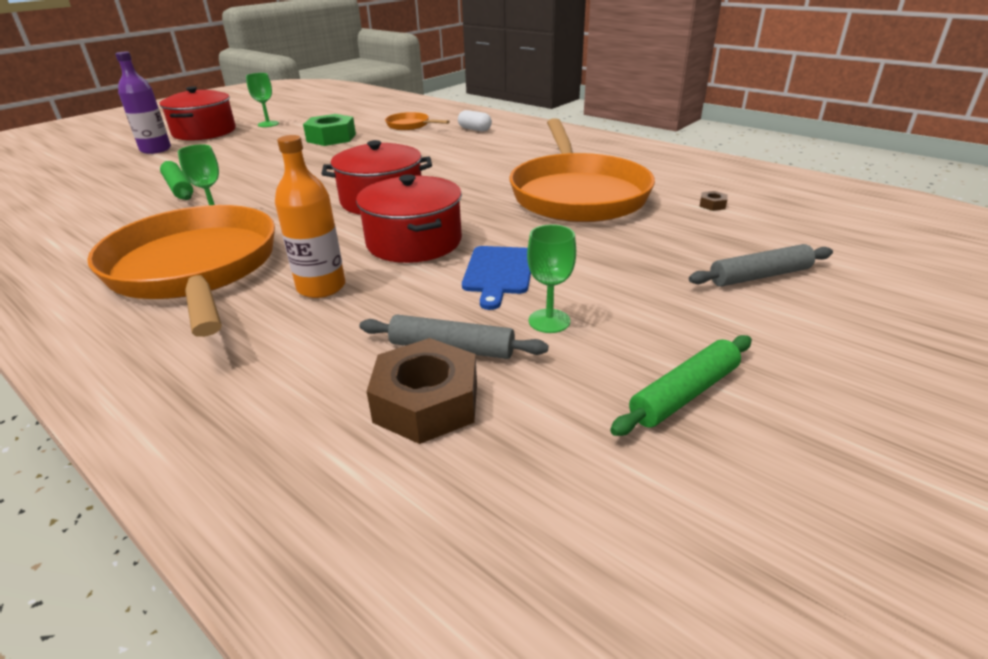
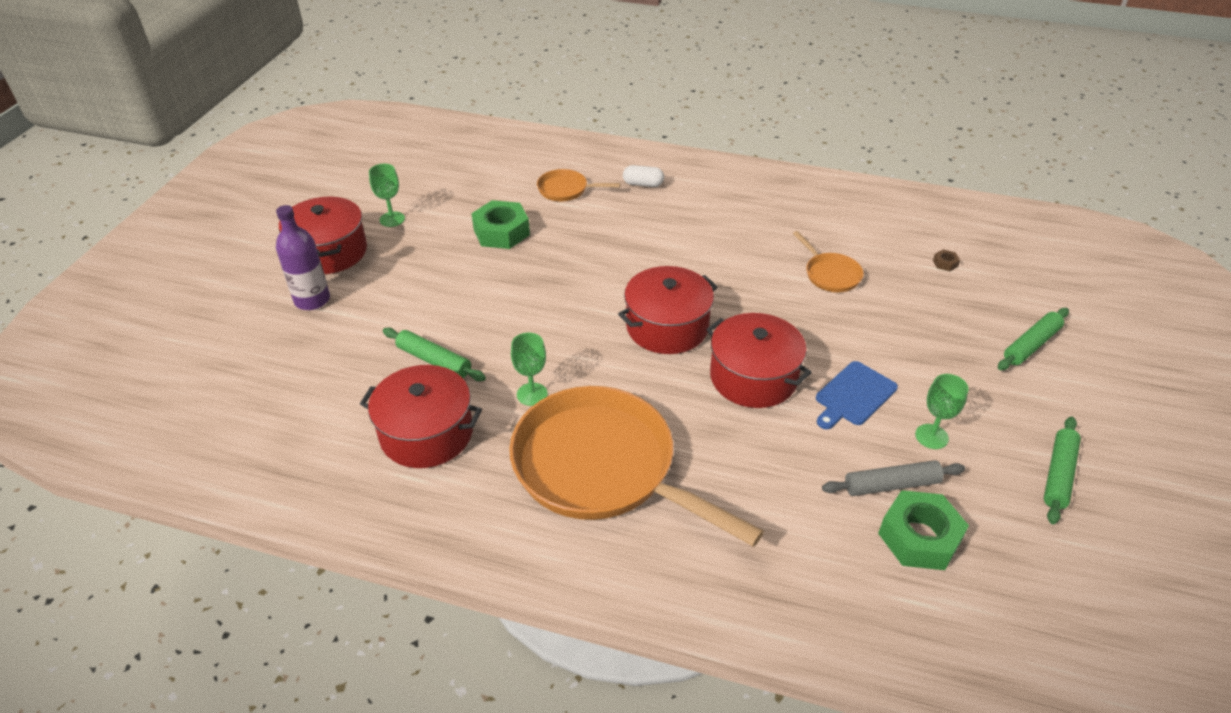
camera: 25 degrees left, 10 degrees up
(106, 222) = (426, 433): none -> red pot
(321, 287) = (734, 455): orange bottle -> none
(426, 403) = (919, 537): brown nut -> green nut
(498, 273) = (854, 395): blue cutting board -> blue cutting board turned 60 degrees clockwise
(577, 194) = (830, 274): orange pan -> orange pan, size x0.43
(759, 276) = (1031, 345): grey rolling pin -> green rolling pin

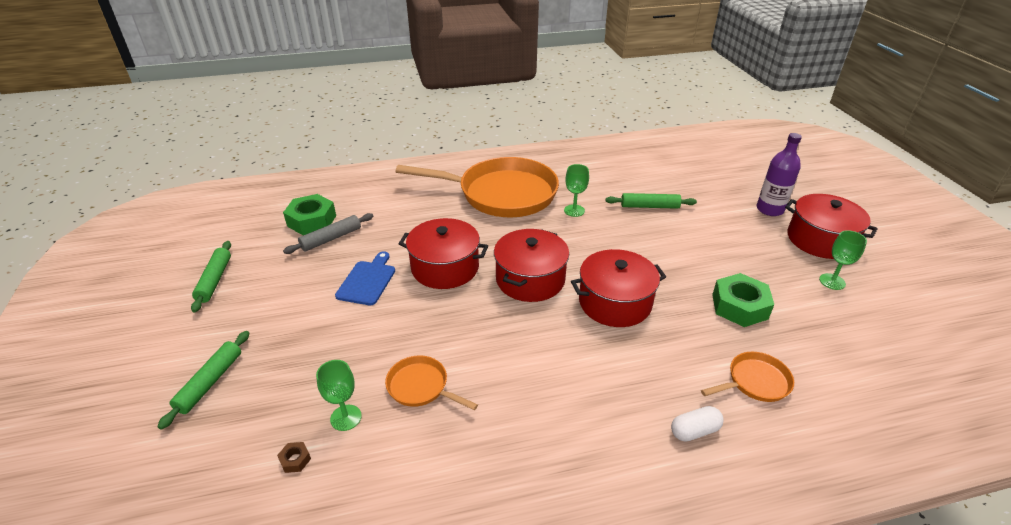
camera: 150 degrees right, 5 degrees down
(426, 433) = (605, 178): red pot -> red pot (615, 302)
(931, 436) = (306, 273): green goblet -> green goblet (346, 417)

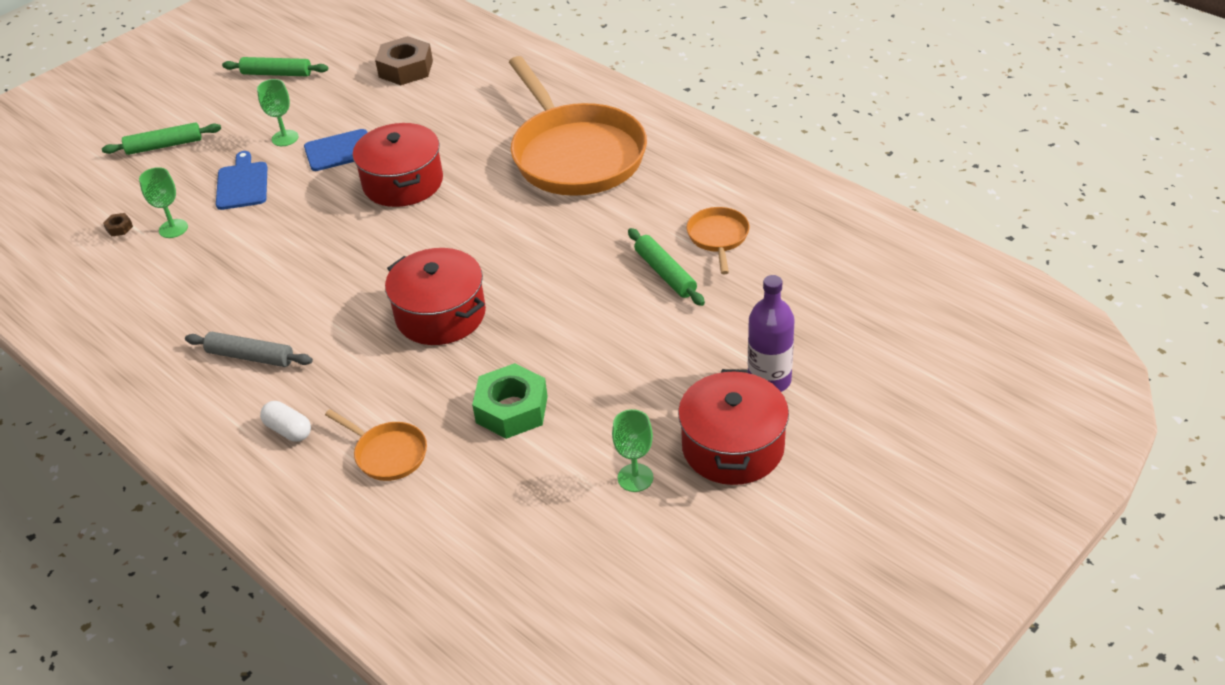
camera: 60 degrees right, 5 degrees up
(214, 280) = (277, 74): green rolling pin -> green rolling pin turned 45 degrees clockwise
(312, 220) = (406, 69): green nut -> brown nut
(331, 238) = (388, 95): grey rolling pin -> grey rolling pin (250, 357)
(337, 350) = (242, 184): none -> blue cutting board
(421, 387) = (232, 249): orange pan -> orange pan (718, 237)
(530, 279) = (431, 243): red pot -> none
(574, 210) = (594, 220): green goblet -> green goblet (285, 138)

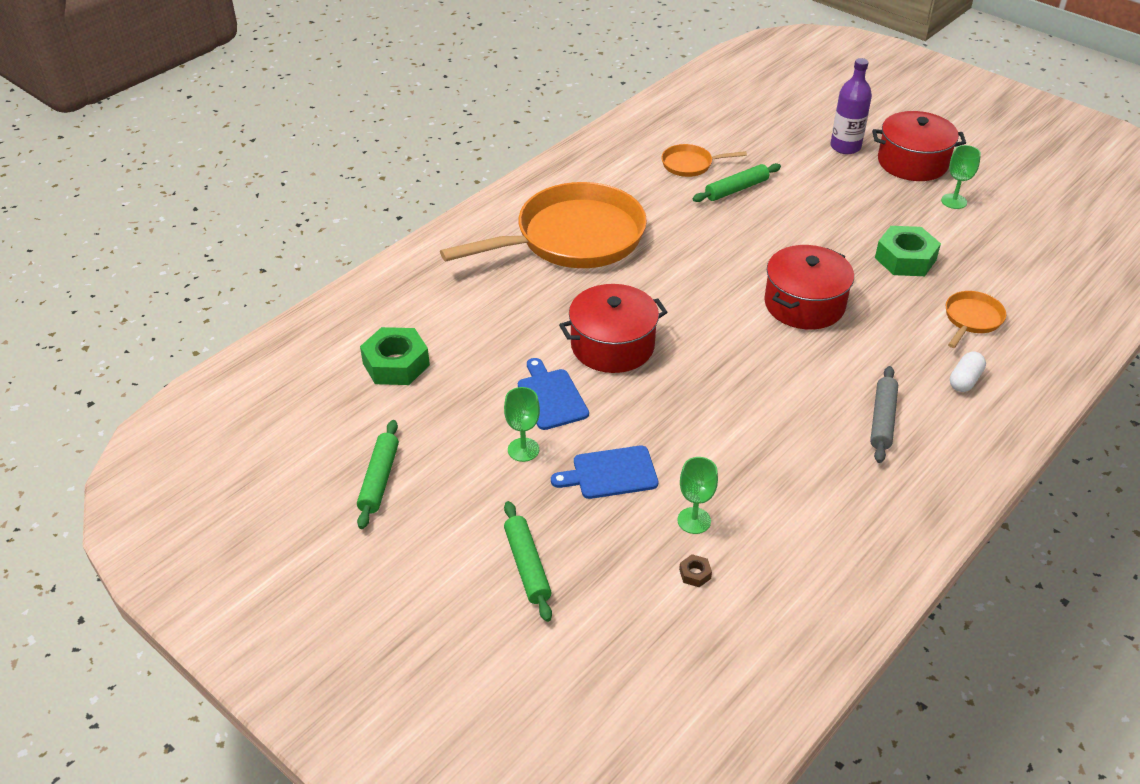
camera: 95 degrees left, 0 degrees up
(406, 69) = (396, 364): brown nut -> green nut

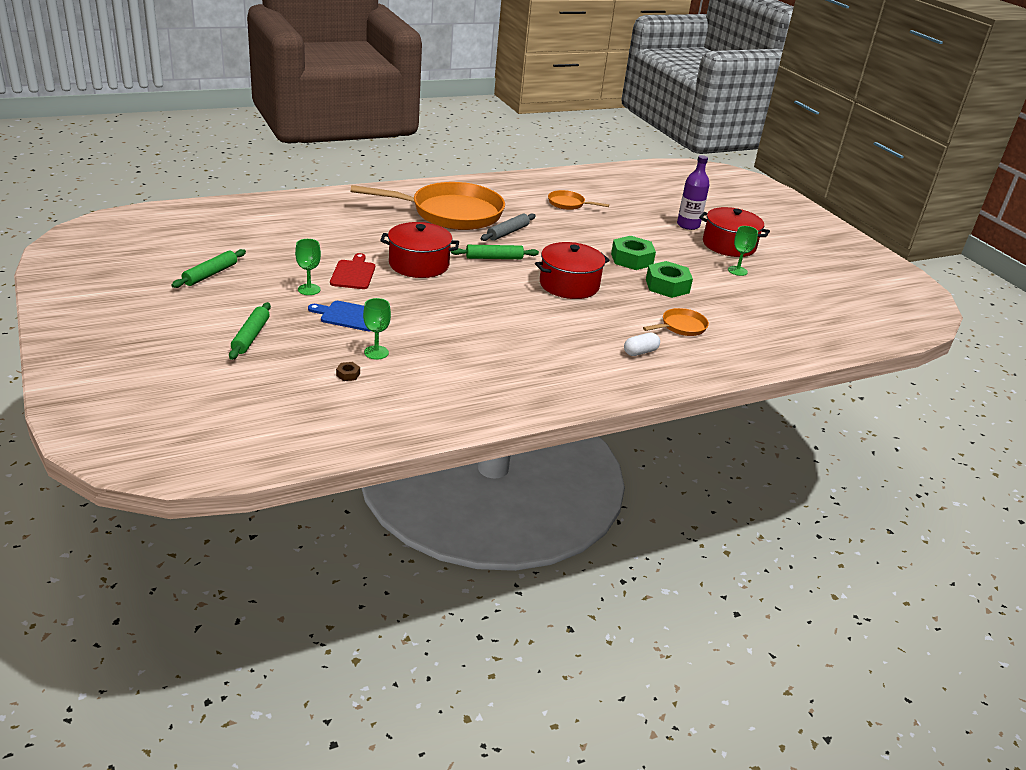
camera: 20 degrees right, 10 degrees down
(396, 364) = (278, 232): green nut -> green nut (631, 259)
(551, 397) = (353, 273): blue cutting board -> red cutting board
(736, 189) = (586, 223): green rolling pin -> green rolling pin (494, 258)
(882, 420) = (558, 351): grey rolling pin -> grey rolling pin (508, 232)

